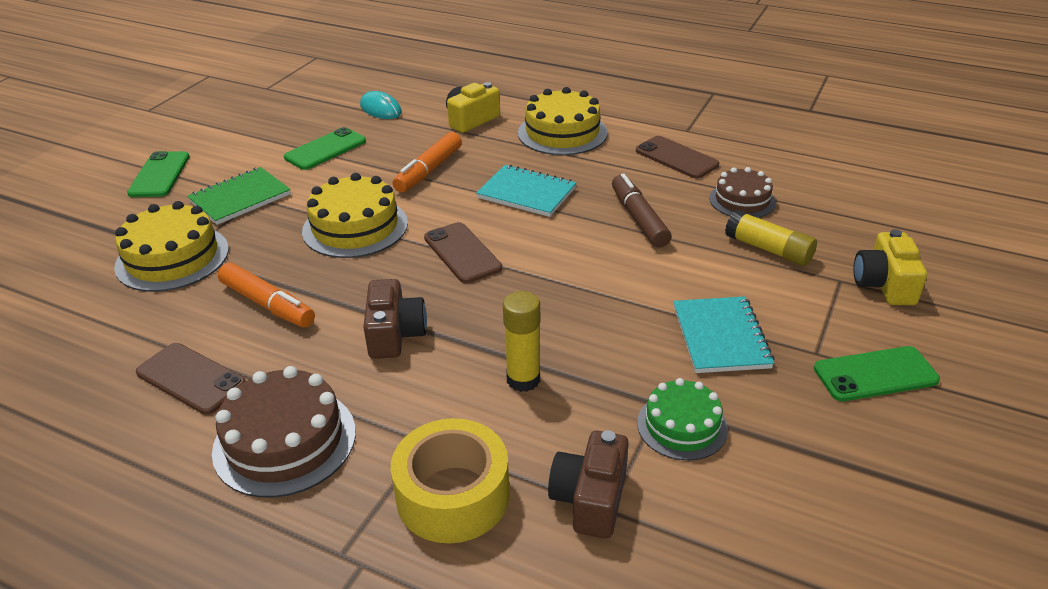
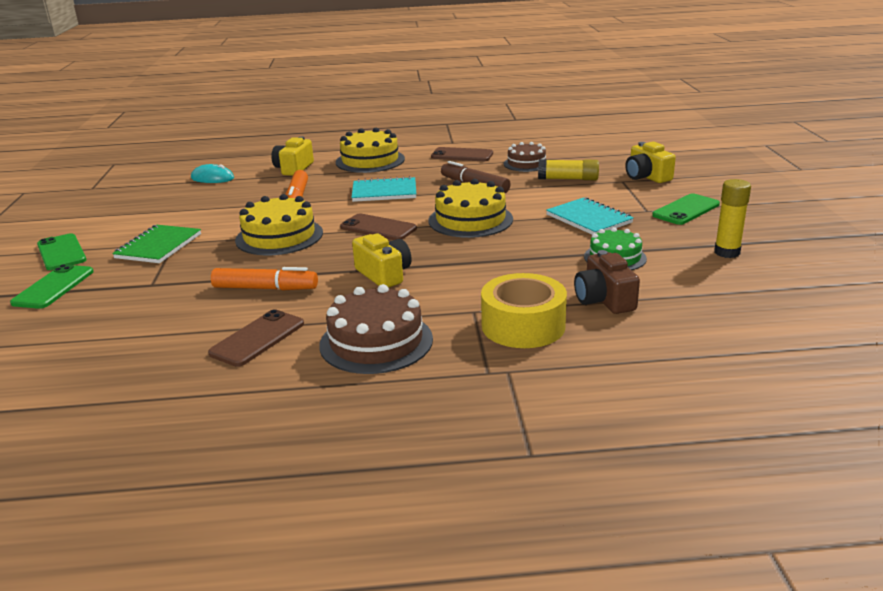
camera: 30 degrees left, 10 degrees down
(172, 258) = (145, 289): yellow cake -> yellow cake (470, 220)
(191, 378) = (257, 338): brown phone -> brown phone turned 60 degrees counterclockwise
(325, 149) = (196, 207): green phone -> green phone (54, 287)
(395, 334) = (384, 274): brown camera -> yellow camera
(523, 380) = (498, 268): yellow glue stick -> yellow glue stick (727, 252)

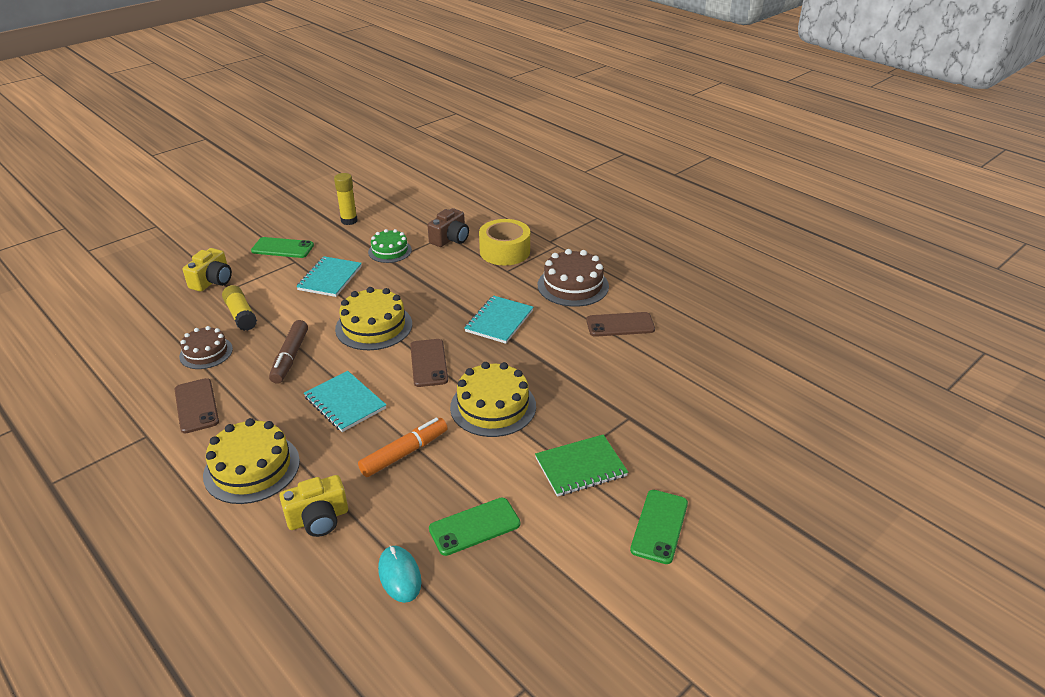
camera: 130 degrees left, 10 degrees up
(54, 287) = (696, 469): green phone -> green phone (474, 526)
(265, 288) = (571, 359): orange marker -> none
(384, 274) = (499, 321): yellow camera -> turquoise notebook

